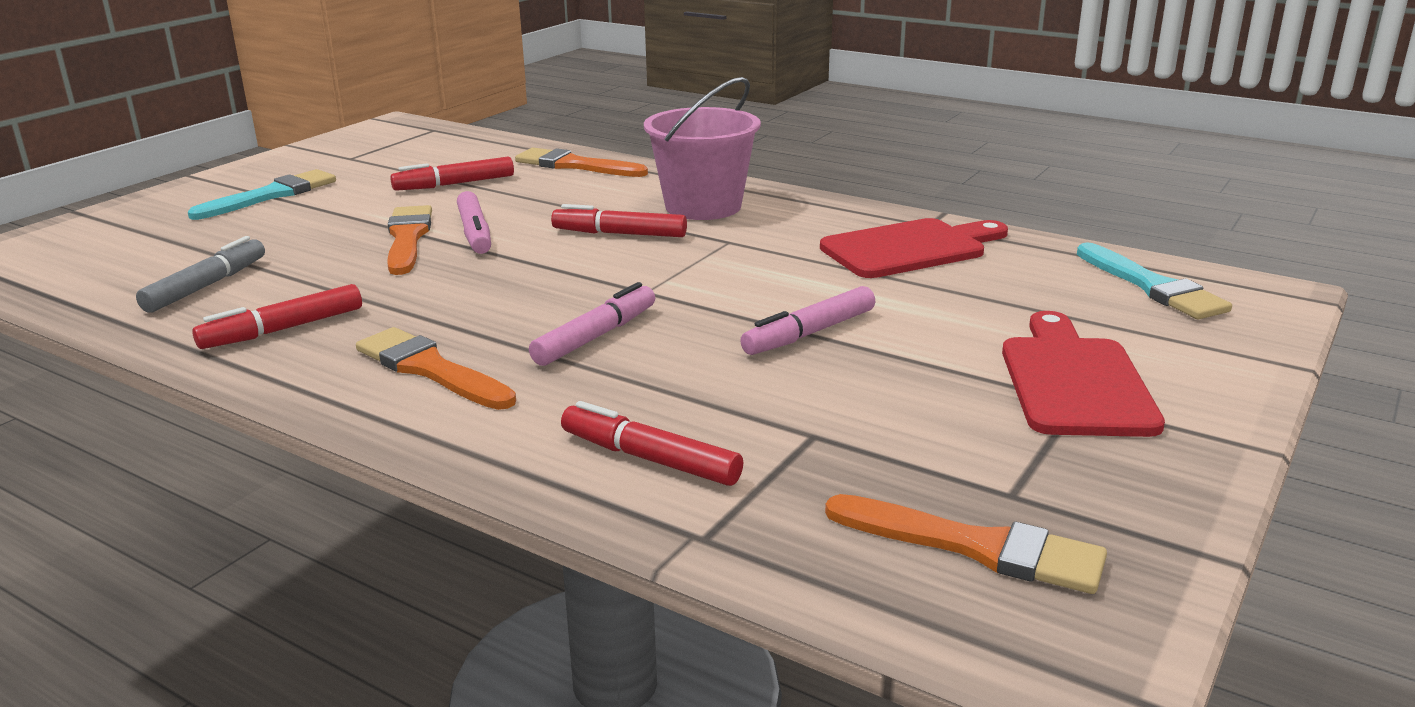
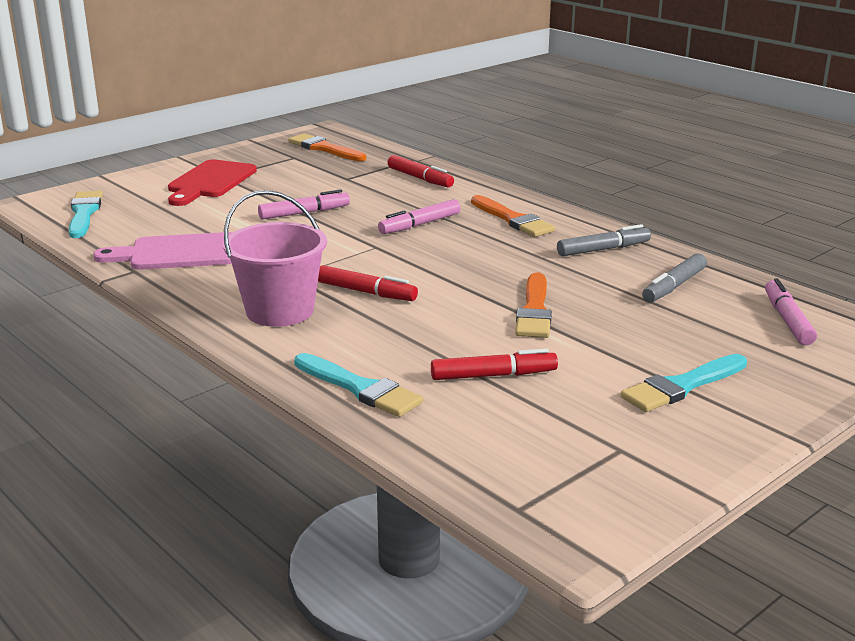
camera: 165 degrees left, 0 degrees up
(283, 329) = (603, 249): red marker -> grey marker
(475, 233) = (479, 308): pink marker -> pink marker (787, 320)
(575, 165) = (360, 388): orange brush -> turquoise brush
(910, 248) = (177, 253): red cutting board -> pink cutting board

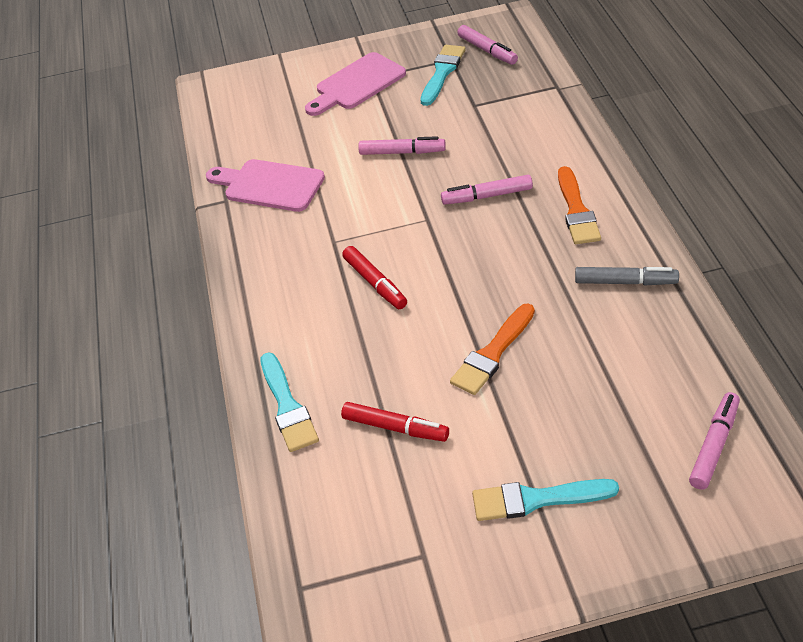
camera: 35 degrees right, 20 degrees up
(84, 213) = (236, 109): turquoise brush -> turquoise brush (442, 73)
(210, 182) = (357, 84): red cutting board -> pink cutting board
(280, 311) = (294, 288): pink bucket -> none
(324, 148) = (487, 50): orange brush -> pink marker
(420, 178) = (539, 121): red marker -> none
(674, 286) = (647, 359): grey marker -> none

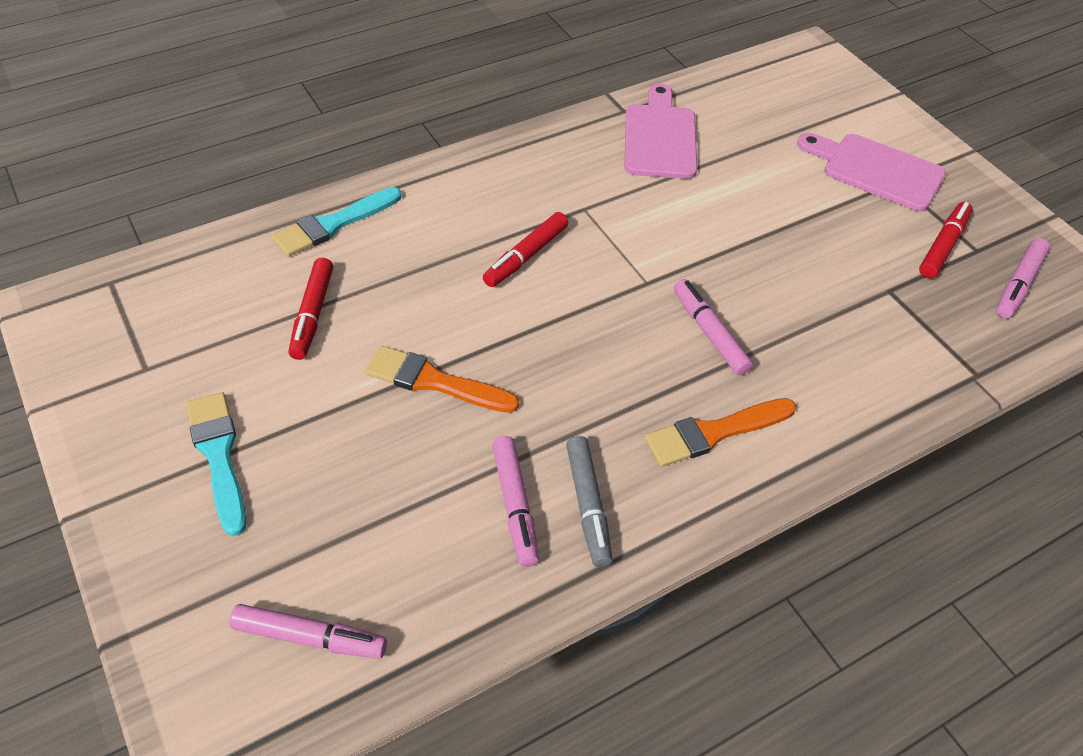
camera: 65 degrees right, 5 degrees up
(402, 152) = (762, 236): pink marker -> pink marker (515, 505)
(442, 73) = (942, 246): turquoise brush -> red marker

